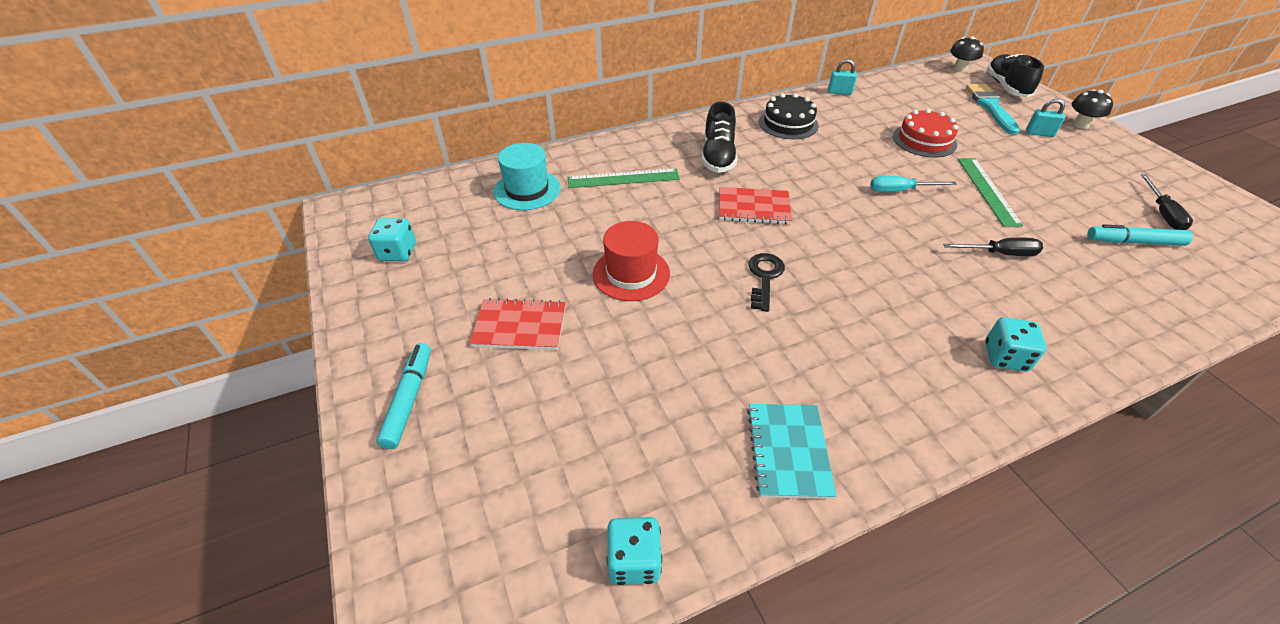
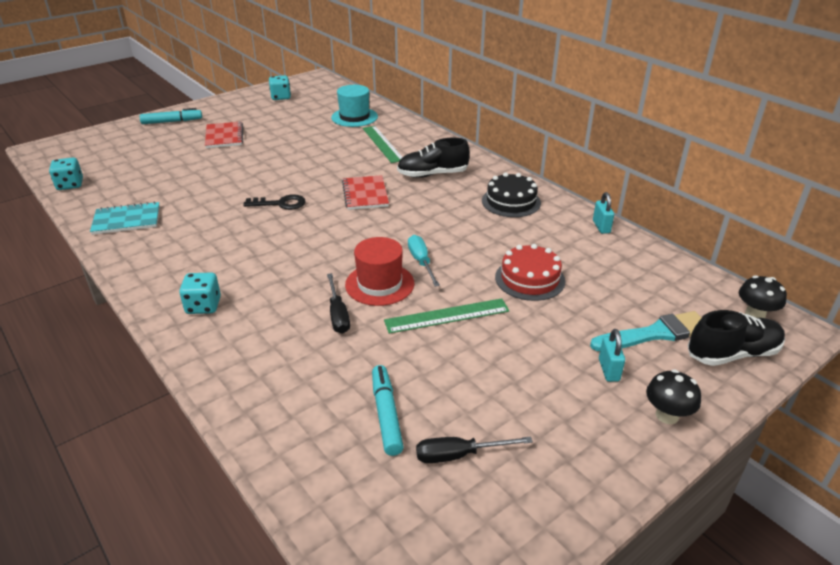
camera: 75 degrees right, 10 degrees down
(631, 274) = (275, 159): red hat -> red hat (379, 284)

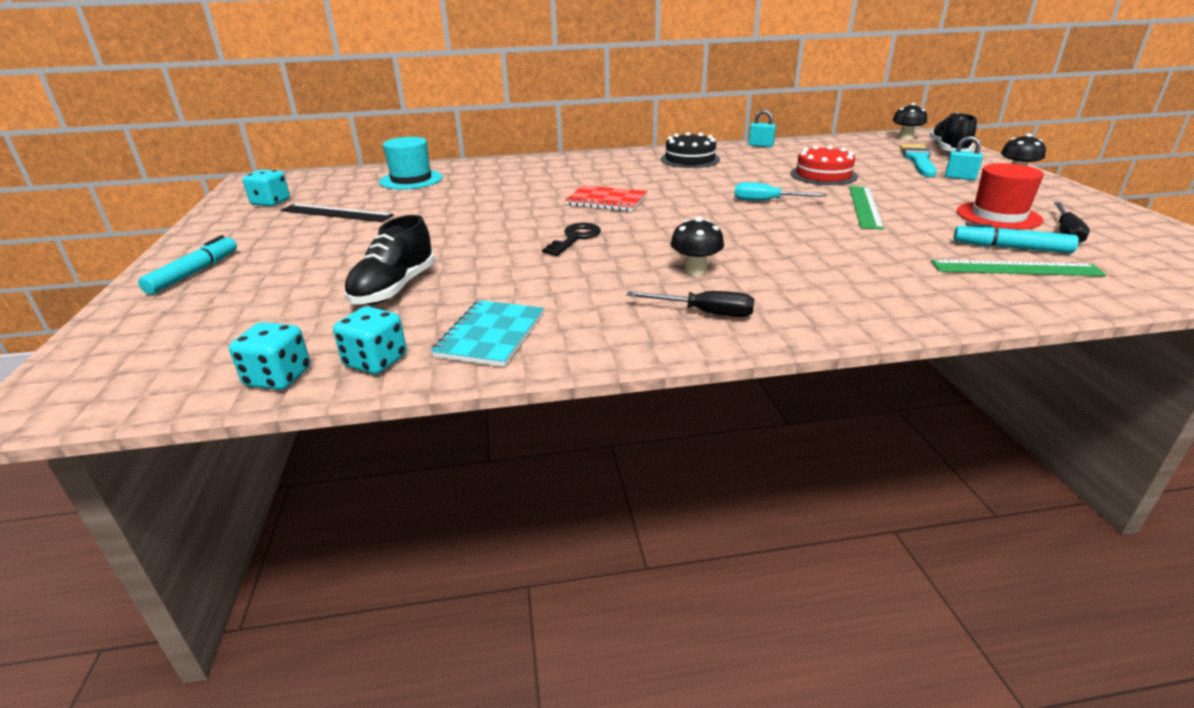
camera: 60 degrees left, 5 degrees down
(203, 306) = (781, 304): turquoise dice -> turquoise dice (376, 361)
(224, 136) = (326, 245): red notebook -> none
(247, 261) = (695, 270): none -> black mushroom
(276, 120) = (336, 213): none -> black ruler
(338, 315) = (840, 243): black screwdriver -> black screwdriver (705, 313)
(379, 284) = (795, 220): red hat -> red hat (998, 216)
(382, 144) = (501, 179): green ruler -> green ruler (1015, 268)
(432, 174) = (602, 173): black shoe -> black shoe (394, 288)

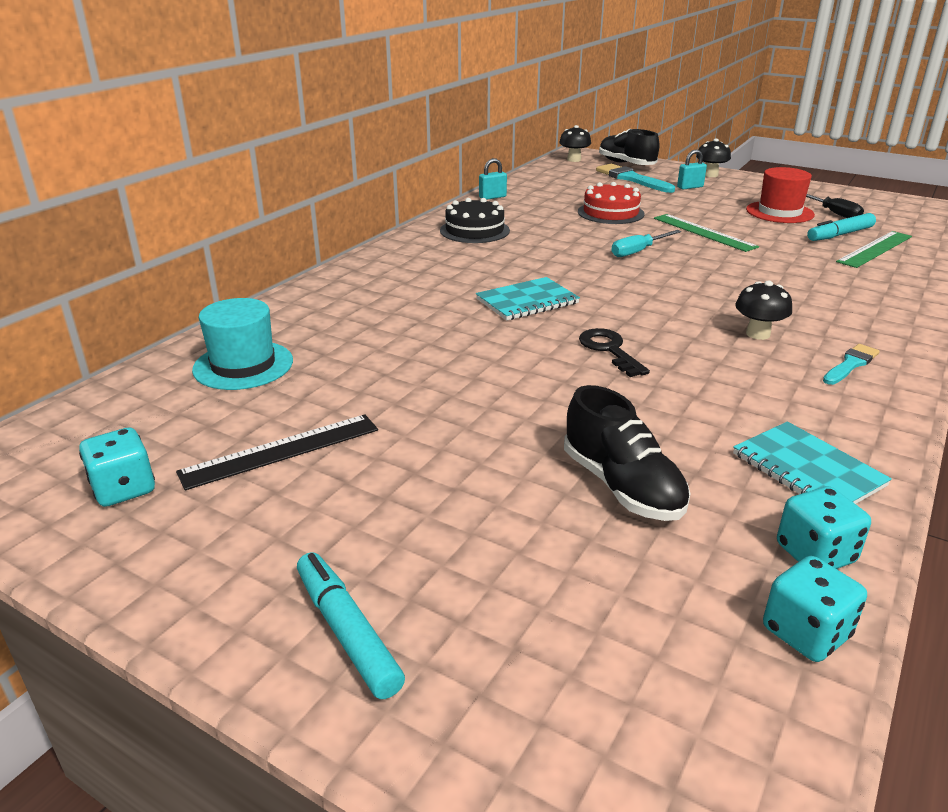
camera: 50 degrees left, 0 degrees up
(606, 201) = (527, 301): red notebook -> turquoise notebook
(705, 313) = (850, 364): black screwdriver -> turquoise brush

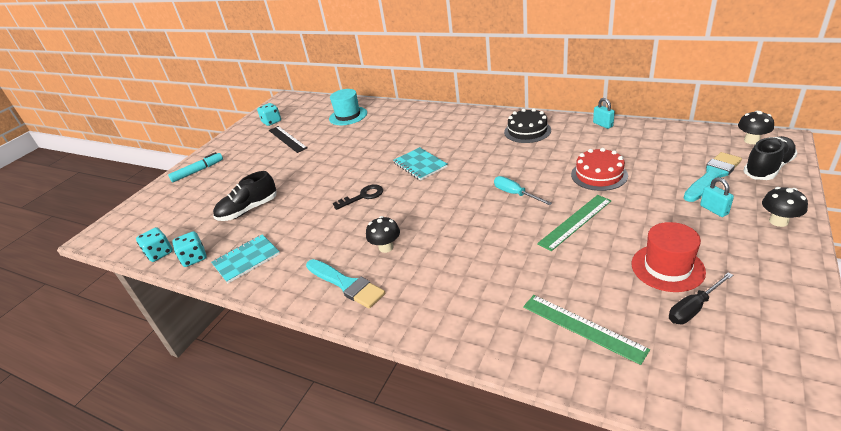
camera: 90 degrees right, 5 degrees up
(840, 235) = (616, 306): turquoise marker -> none
(850, 364) = (346, 284): turquoise brush -> turquoise brush, size x1.69

